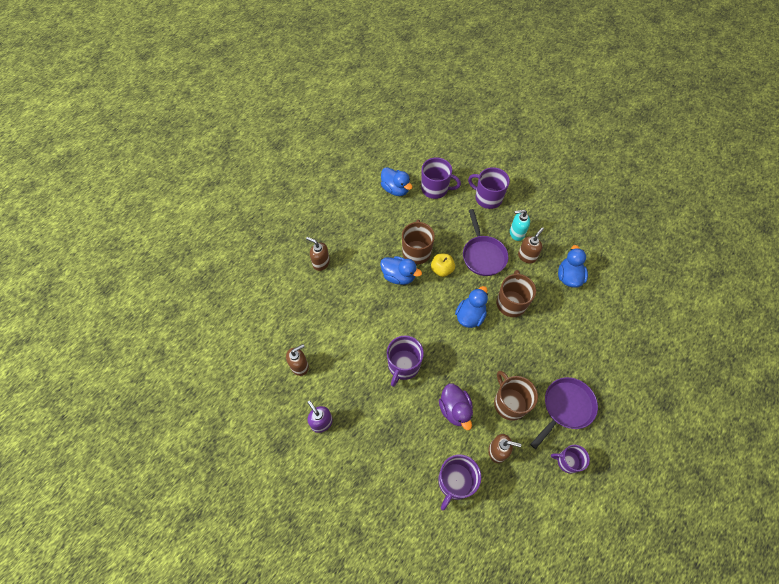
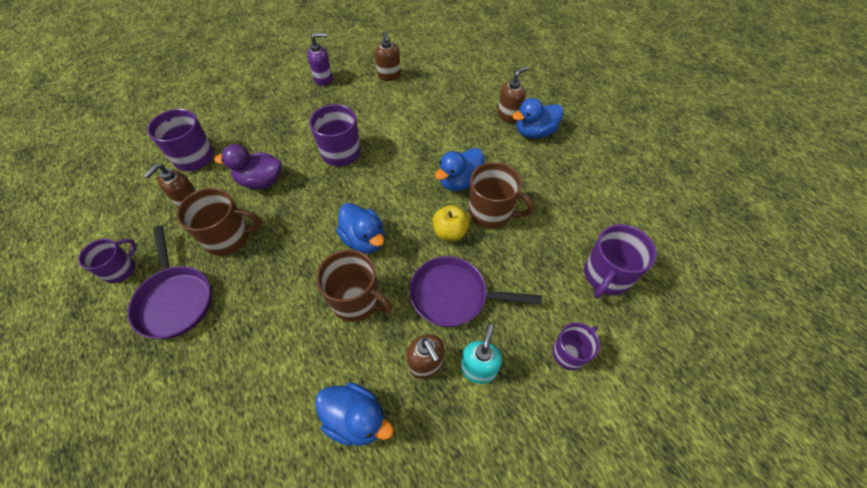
camera: 110 degrees right, 5 degrees down
(395, 189) = (614, 221): blue duck -> blue duck (534, 132)
(487, 198) = (570, 352): purple mug -> purple mug, size x0.65

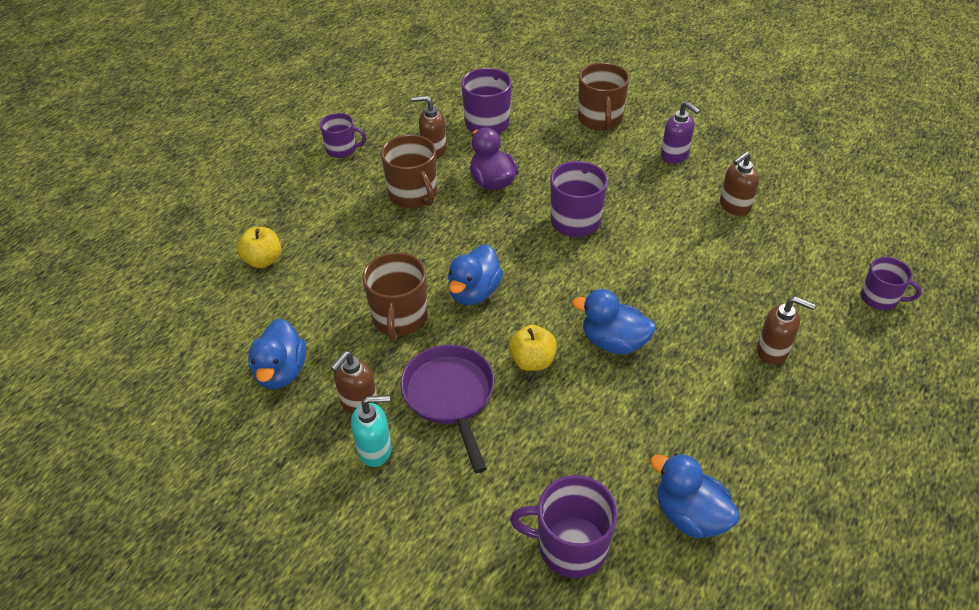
camera: 65 degrees right, 10 degrees down
(175, 300) = (332, 197): purple pan -> none
(207, 390) = (263, 260): none -> yellow apple
(491, 212) = (588, 390): brown mug -> brown mug (600, 119)
(534, 132) = (765, 391): blue duck -> blue duck (690, 515)
(570, 352) = (437, 533): purple mug -> purple mug (880, 298)

